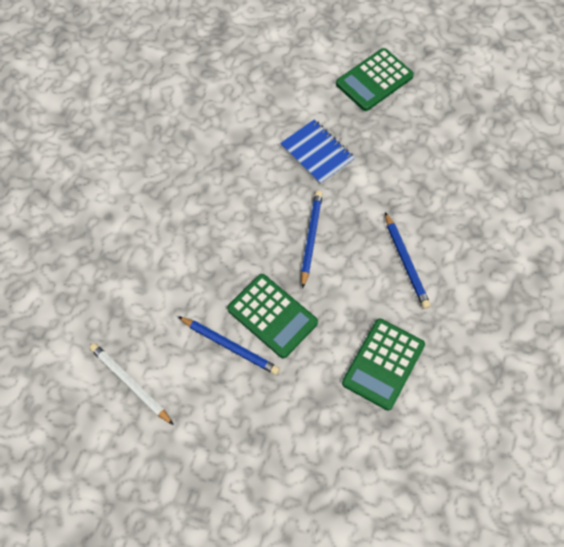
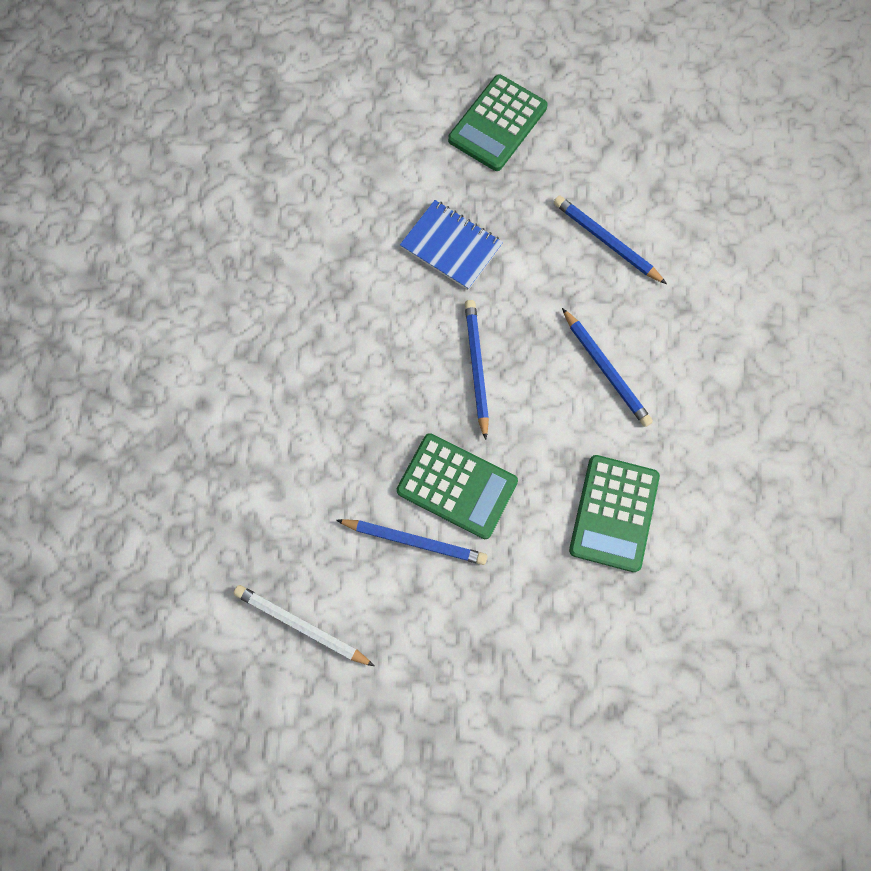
camera: 15 degrees left, 10 degrees up
(431, 174) = (606, 241): none -> blue pencil

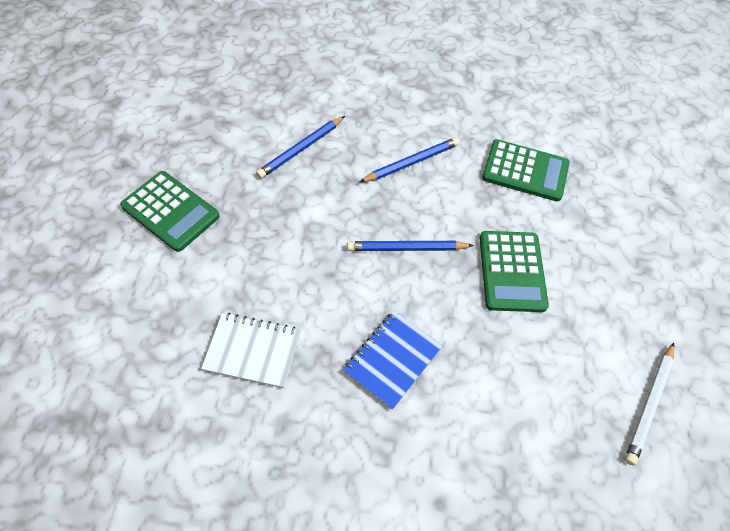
camera: 90 degrees left, 15 degrees down
(341, 227) = (253, 351): none -> white notebook
(415, 542) = (562, 306): blue pencil -> none
(451, 246) = (289, 258): blue notebook -> blue notebook (392, 360)
(457, 486) = (512, 271): green calculator -> green calculator turned 150 degrees clockwise

